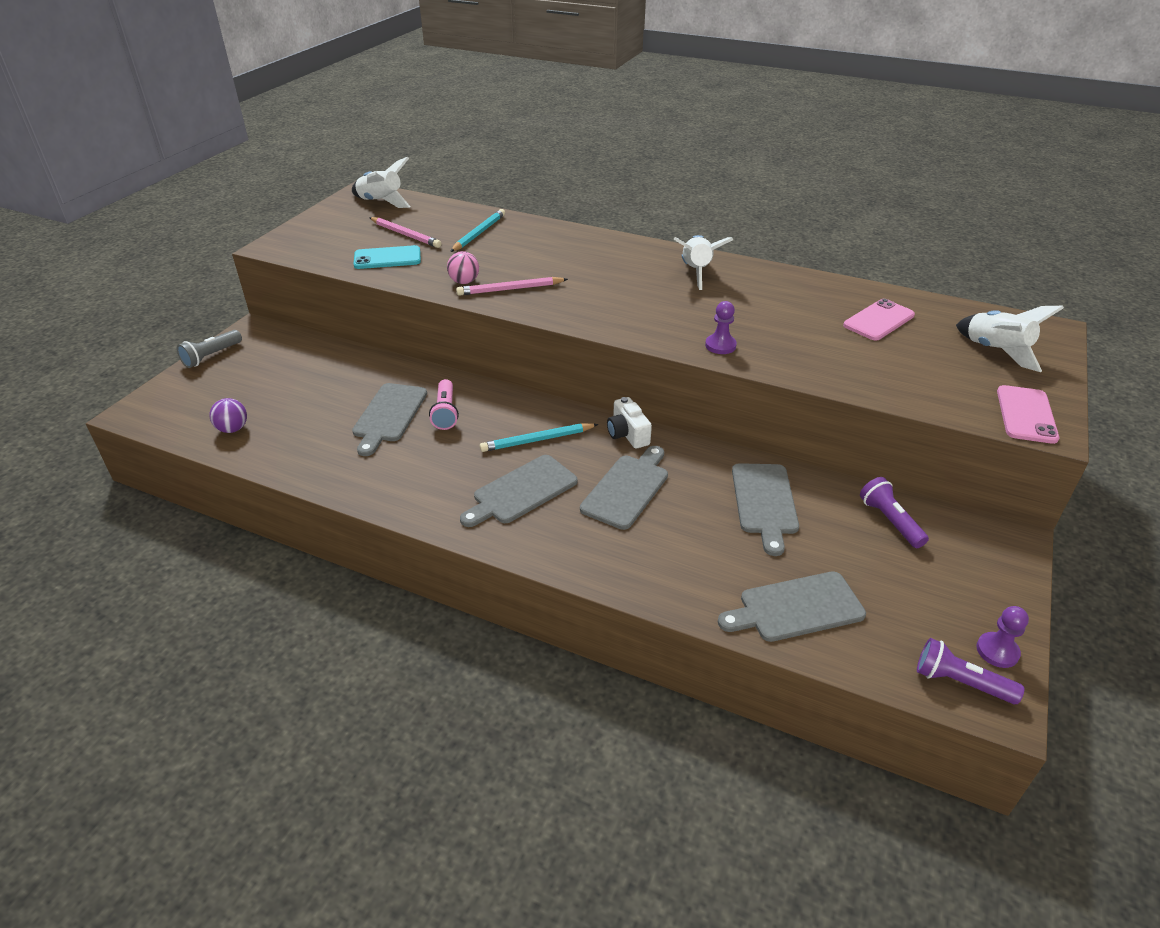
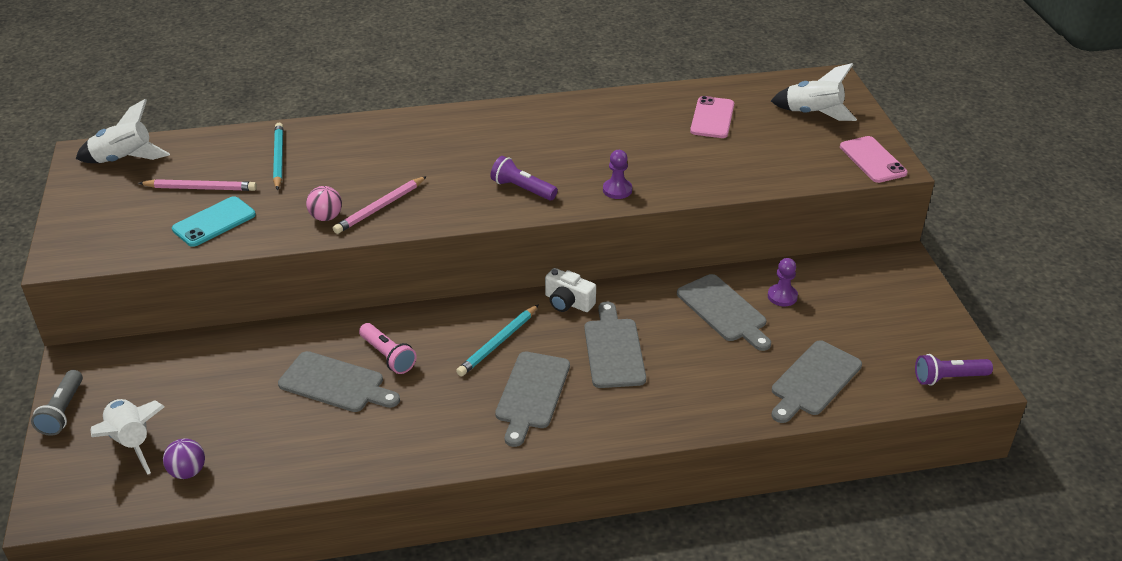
camera: 35 degrees left, 0 degrees up
(389, 415) = (335, 384): grey cutting board -> grey cutting board turned 45 degrees counterclockwise
(696, 272) = (528, 125): white rocket -> white rocket (132, 442)
(889, 521) = (818, 284): purple flashlight -> purple flashlight (522, 189)
(997, 651) = (952, 345): purple pawn -> purple pawn (782, 296)

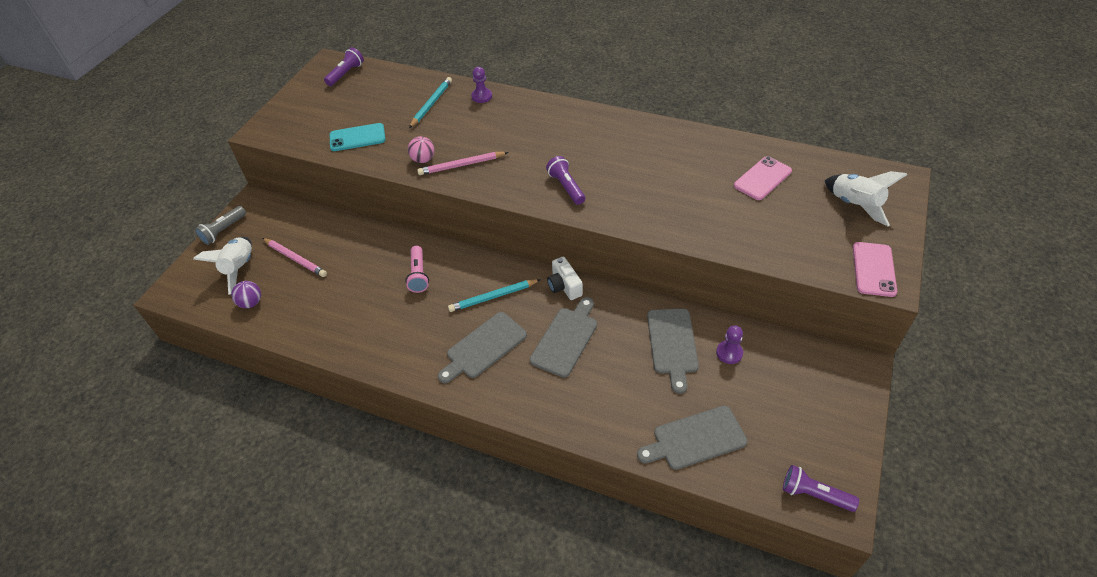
camera: 35 degrees right, 10 degrees up
(124, 160) = (346, 74): white rocket -> purple flashlight
(201, 188) = (370, 110): pink pencil -> pink pencil (295, 259)
(335, 384) = (373, 281): grey cutting board -> none
(617, 190) = (634, 214): purple pawn -> purple pawn (482, 96)

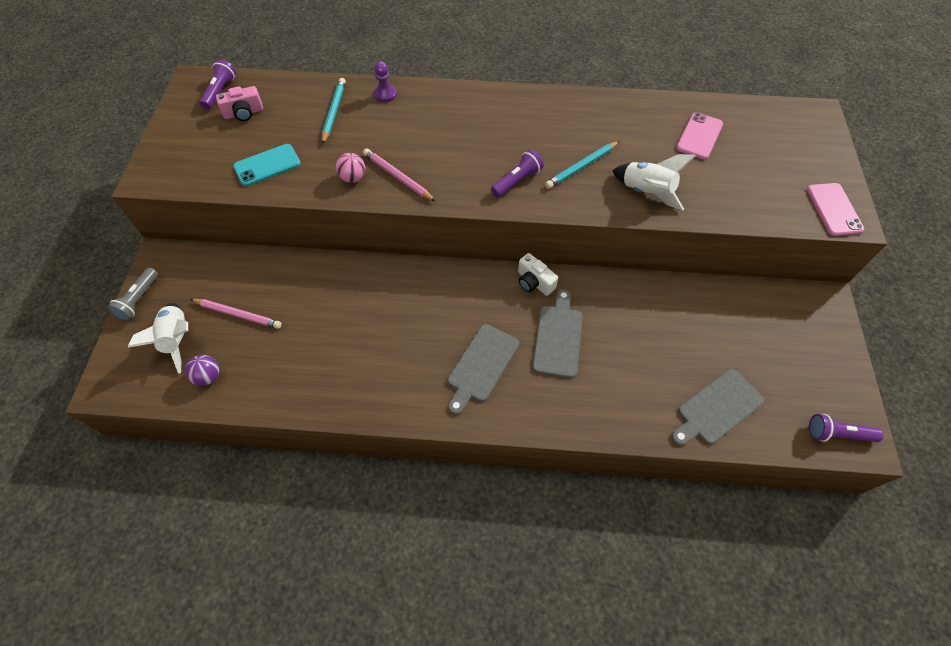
camera: 20 degrees left, 10 degrees up
(357, 93) = (244, 113): none -> pink camera
(419, 275) = (382, 303): pink flashlight -> none
(461, 165) = (397, 177): pink pencil -> pink pencil turned 75 degrees clockwise
(493, 297) = (468, 310): turquoise pencil -> turquoise pencil (581, 167)
(566, 187) = (517, 180): purple flashlight -> purple flashlight turned 90 degrees clockwise
(672, 344) = (659, 319): grey cutting board -> none
(729, 353) = (712, 315): purple pawn -> none
(855, 205) = (791, 148): white rocket -> white rocket (646, 192)

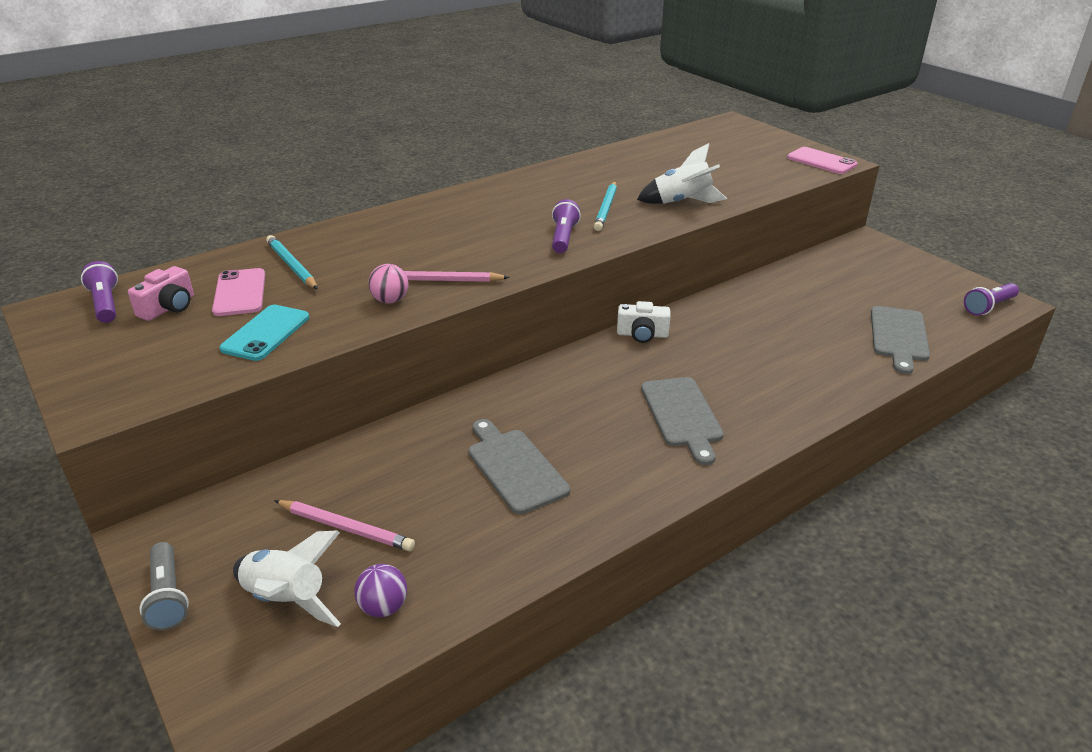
camera: 40 degrees left, 25 degrees down
(238, 314) = (346, 528): pink pencil -> pink pencil turned 45 degrees clockwise
(385, 94) = (335, 234): purple pawn -> none
(558, 337) = (718, 359): grey cutting board -> grey cutting board (515, 467)
(699, 136) = (670, 159): pink phone -> pink phone (240, 293)

